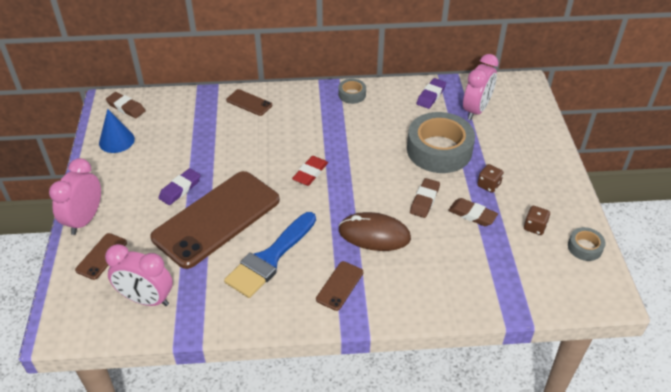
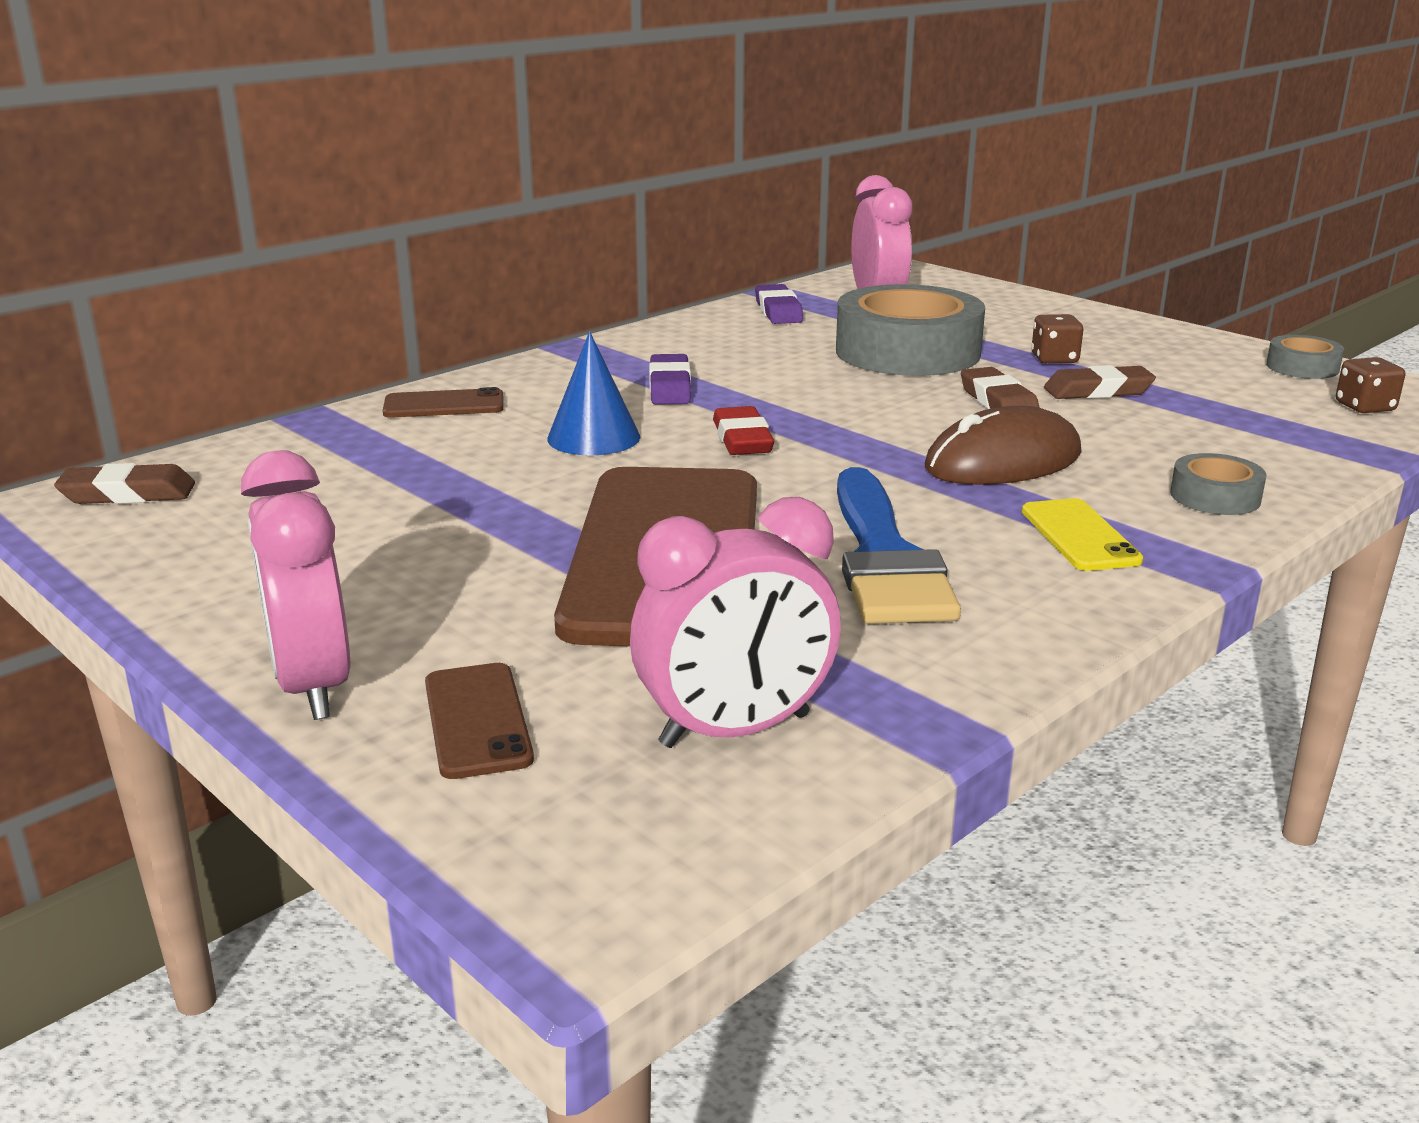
camera: 40 degrees left, 20 degrees down
(116, 141) = (186, 543): blue cone -> blue cone (593, 437)
(180, 189) = (497, 549): purple eraser -> purple eraser (670, 387)
(340, 286) = (1079, 536): brown phone -> yellow phone
(352, 94) = (638, 344): grey tape -> grey tape (1215, 497)
(534, 227) = (1203, 373): brown dice -> brown dice (1364, 407)

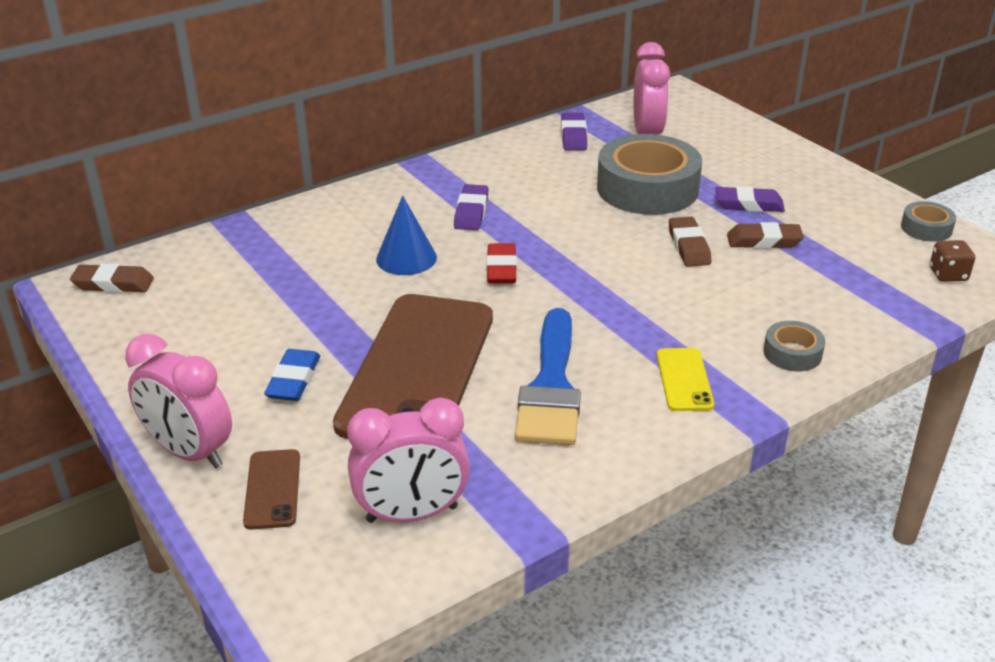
camera: 10 degrees right, 10 degrees up
(312, 685) = (189, 452): pink clock -> pink clock turned 45 degrees counterclockwise
(444, 405) = (320, 217): brown phone -> none
(466, 582) = (293, 380): none -> blue eraser
(1003, 461) = (665, 306): brown mouse -> none
(1054, 359) = (749, 204): brown dice -> purple eraser

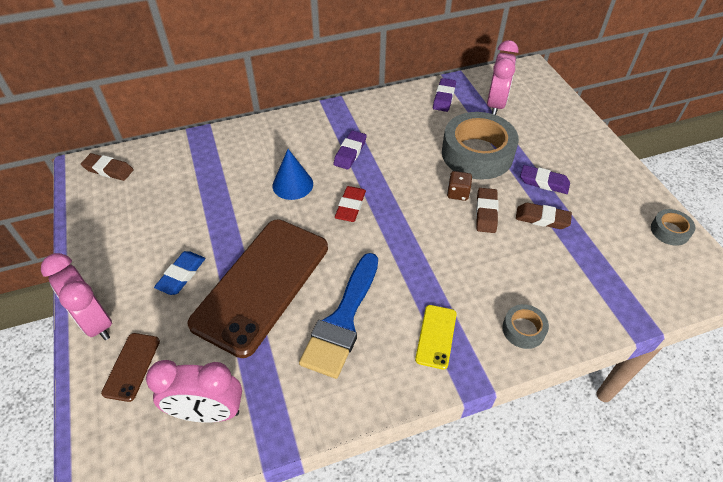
camera: 15 degrees right, 15 degrees up
(948, 274) = (670, 280): brown dice -> brown dice (458, 193)

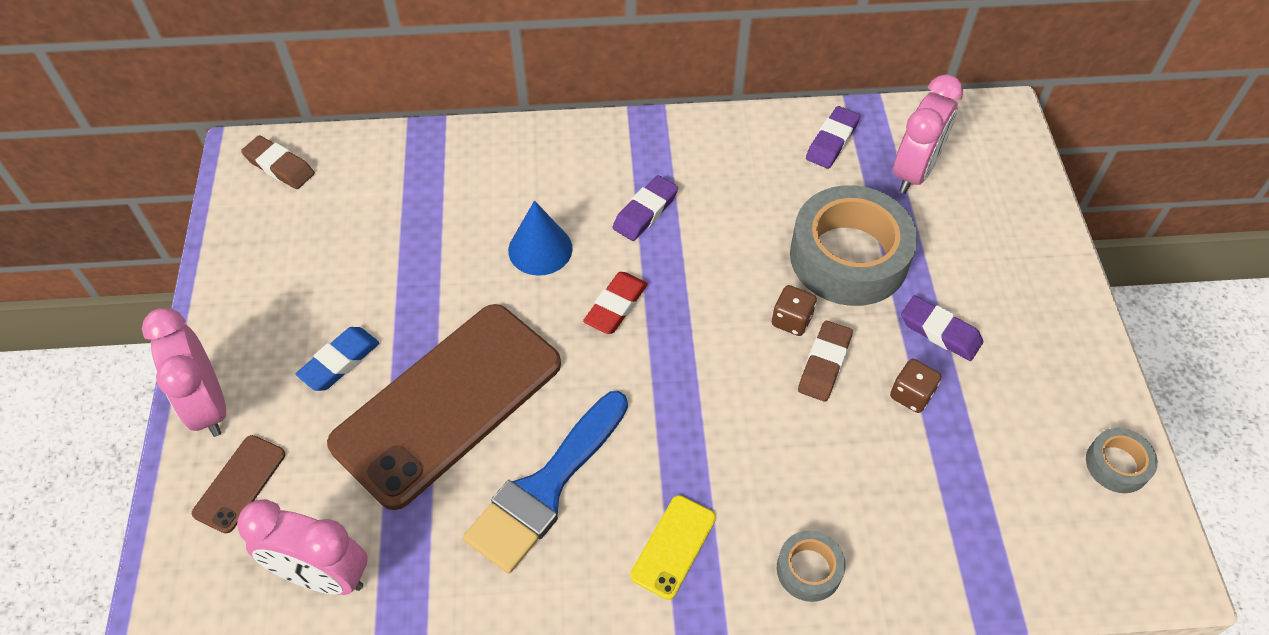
camera: 15 degrees right, 5 degrees up
(542, 219) = (911, 395): brown eraser -> brown dice

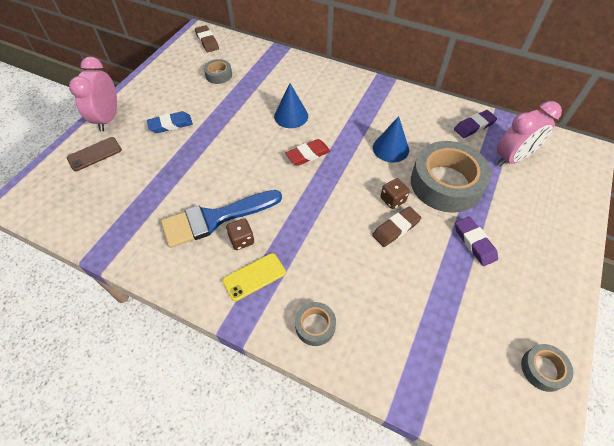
camera: 30 degrees right, 0 degrees up
(322, 575) = (95, 207): pink clock -> none
(354, 226) = (218, 75): none -> grey tape
(448, 403) = (201, 162): brown phone -> none
(645, 212) = (352, 120): purple eraser -> none
(735, 235) = (390, 148): none -> blue cone
(911, 395) = (435, 267): brown dice -> brown dice (241, 240)

